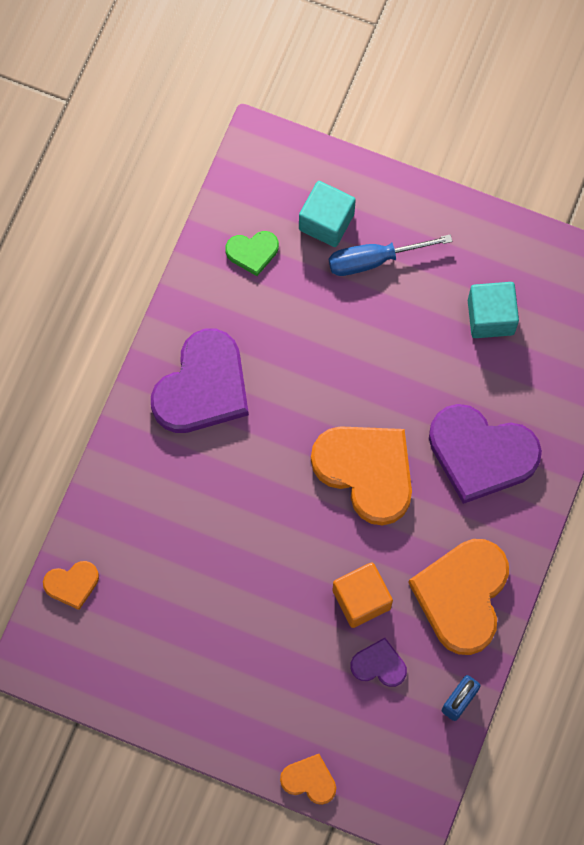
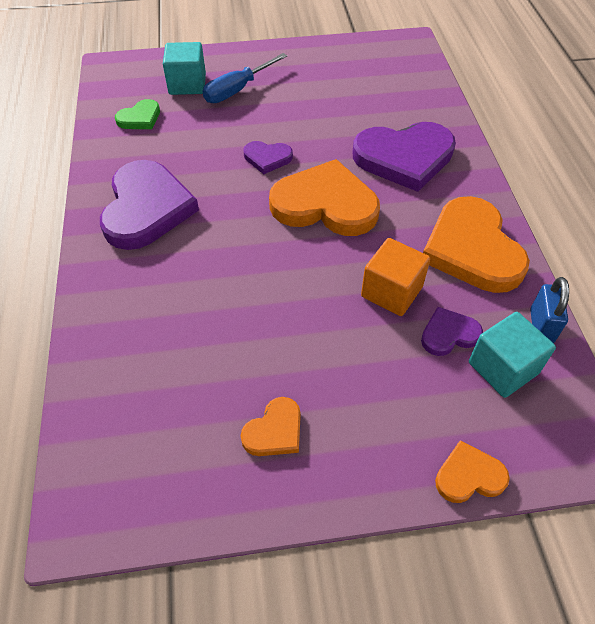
camera: 30 degrees left, 20 degrees down
(72, 584) = (94, 418): orange heart -> orange heart (274, 431)
(348, 381) = (267, 158): none -> purple heart
(490, 317) = (345, 87): turquoise cube -> turquoise cube (503, 368)

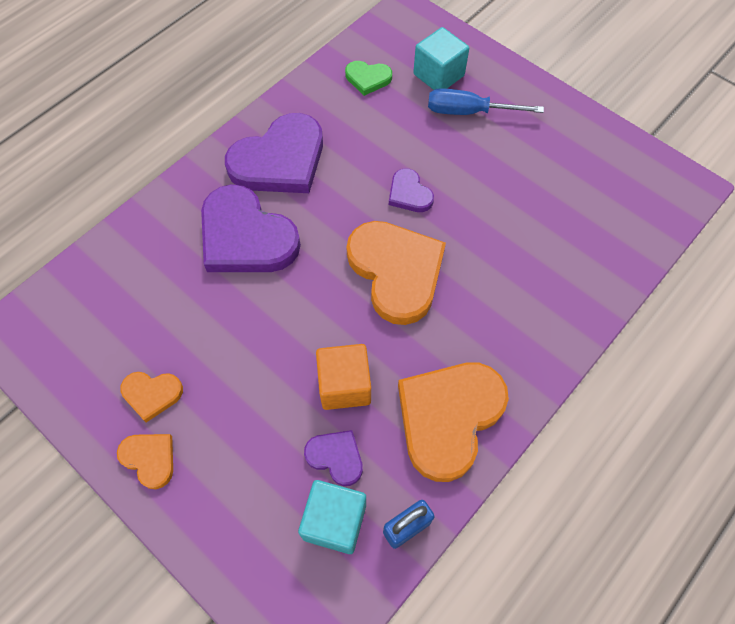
camera: 50 degrees right, 10 degrees up
(404, 158) = (512, 291): purple heart -> purple heart (246, 236)
(469, 476) = (210, 555): orange heart -> orange heart (149, 459)

